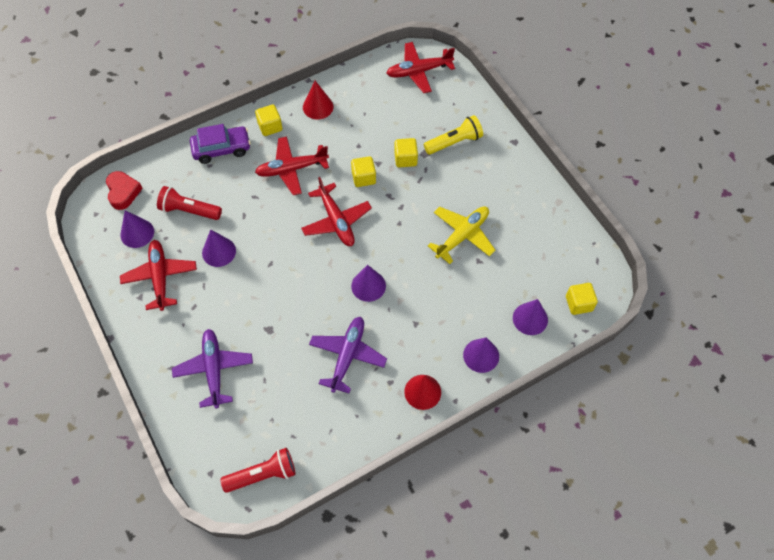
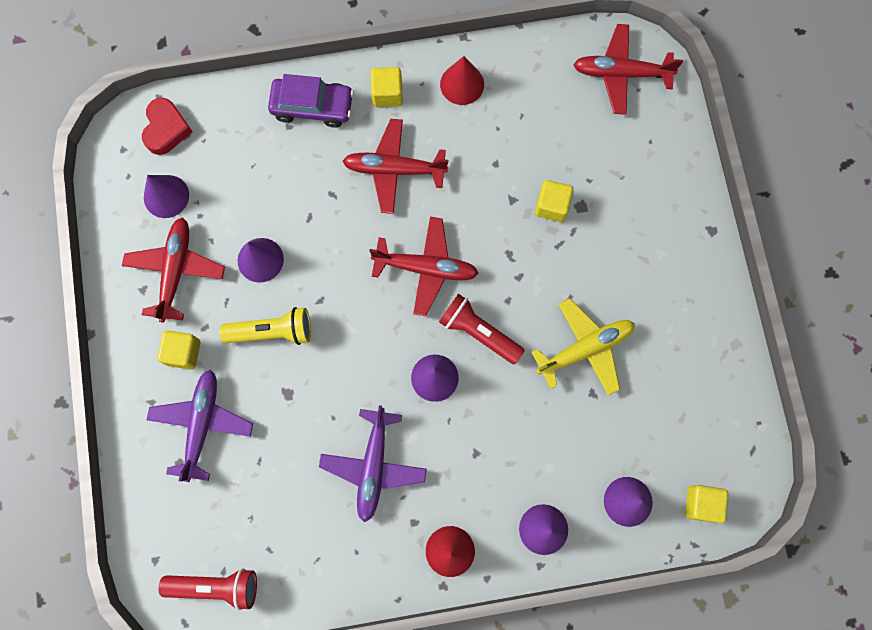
camera: 20 degrees right, 15 degrees up
(189, 210) = (241, 186): red flashlight -> red flashlight (478, 332)
(336, 221) = (426, 268): red plane -> red plane turned 75 degrees counterclockwise
(347, 355) = (373, 466): purple plane -> purple plane turned 150 degrees clockwise
(363, 178) = (485, 215): yellow cube -> yellow cube (183, 352)
(454, 142) = (628, 203): yellow flashlight -> yellow flashlight (272, 331)

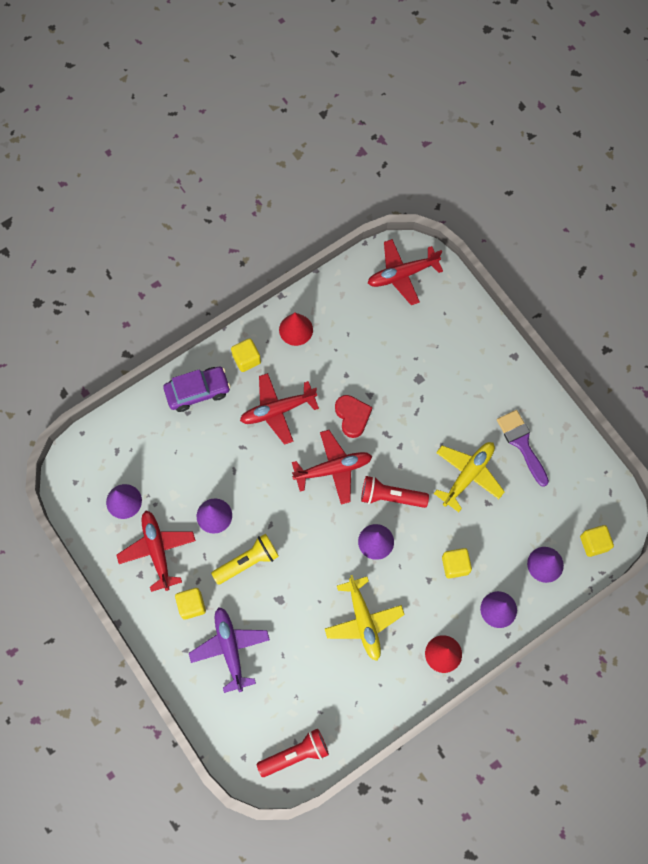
camera: 25 degrees left, 5 degrees down
(166, 129) = (100, 453): red heart -> red heart (352, 417)
(373, 466) = (363, 621): purple plane -> yellow plane
(552, 206) = (399, 387): yellow cube -> yellow cube (455, 565)
(669, 340) = (521, 443): none -> purple brush

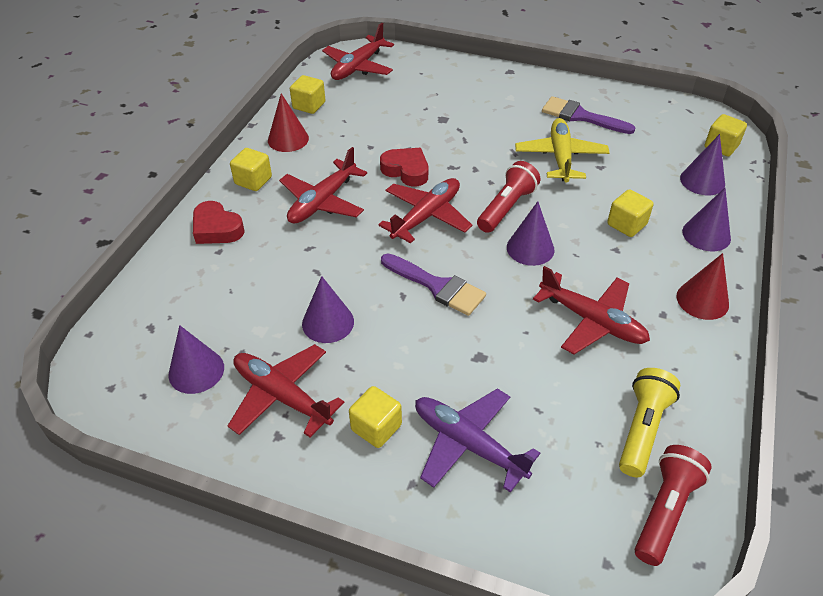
camera: 35 degrees left, 25 degrees down
(197, 391) = (217, 228): purple car -> red heart
(247, 561) = (407, 342): yellow flashlight -> yellow flashlight (642, 429)
(295, 532) = (437, 286): none -> purple brush
(334, 300) = (309, 105): none -> yellow cube
(363, 621) = (592, 321): yellow plane -> red plane
(390, 496) = (506, 207): red flashlight -> red flashlight turned 150 degrees clockwise

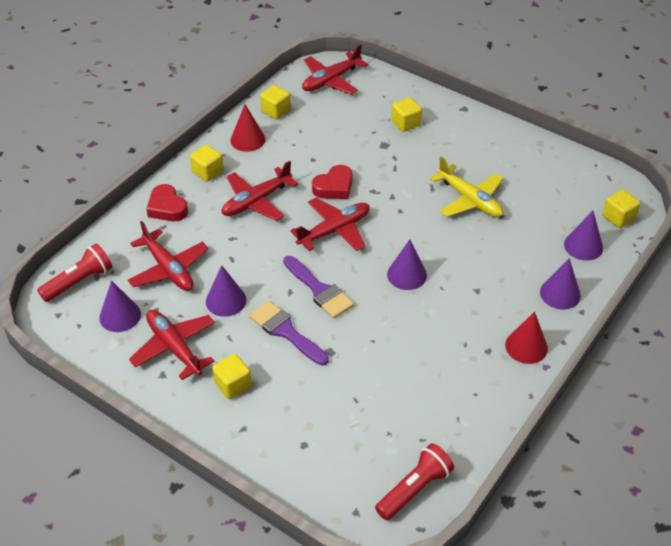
camera: 15 degrees right, 0 degrees up
(406, 171) = (334, 187): red heart -> red heart turned 90 degrees clockwise
(468, 444) = (293, 411): purple plane -> none
(506, 207) = (403, 236): red flashlight -> red flashlight (79, 281)
(560, 157) = (470, 200): yellow plane -> yellow plane turned 120 degrees clockwise
(580, 116) = (506, 165): purple brush -> purple brush (285, 331)
(592, 321) = (428, 344): red plane -> red plane (168, 269)
(626, 224) = (496, 271): yellow cube -> yellow cube (406, 123)
(642, 429) = (426, 431): yellow flashlight -> none

